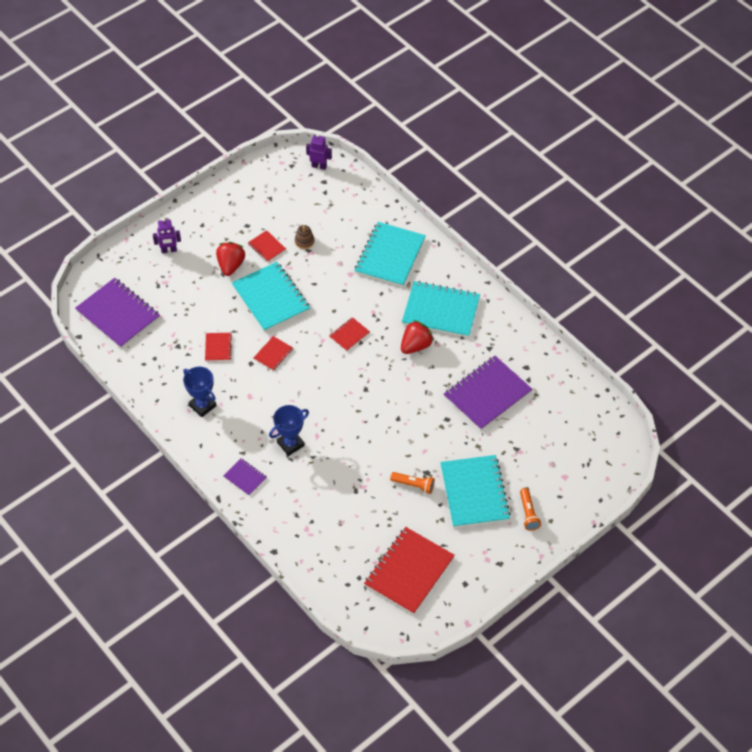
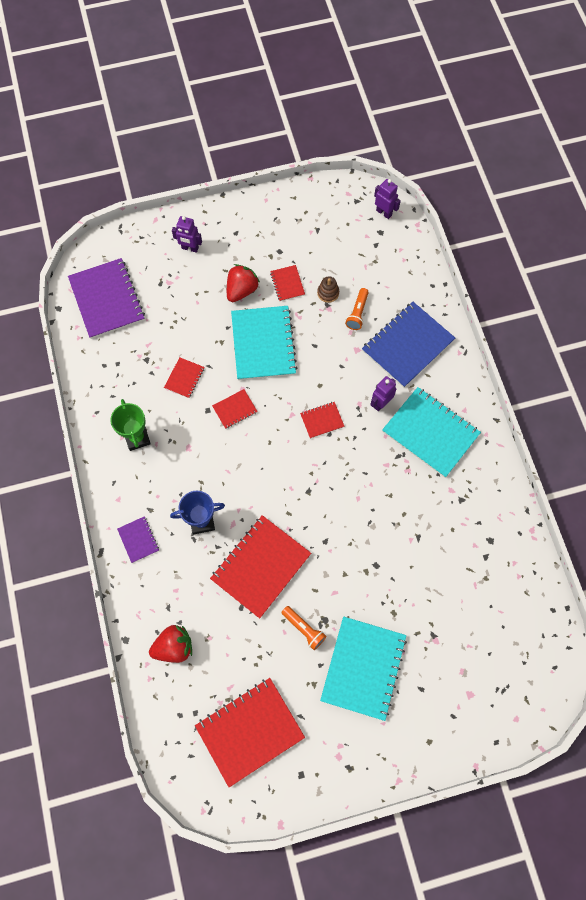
camera: 25 degrees right, 15 degrees up
(202, 406) = (137, 438): blue trophy -> green trophy
(356, 456) = (261, 567): none -> red notebook
(390, 256) = (407, 345): turquoise notebook -> blue notebook
(390, 305) = (381, 403): none -> purple robot
(416, 346) = (384, 463): red strawberry -> red strawberry (174, 647)
(487, 394) = (433, 555): purple notebook -> none
(528, 513) = (409, 721): orange flashlight -> orange flashlight (357, 313)

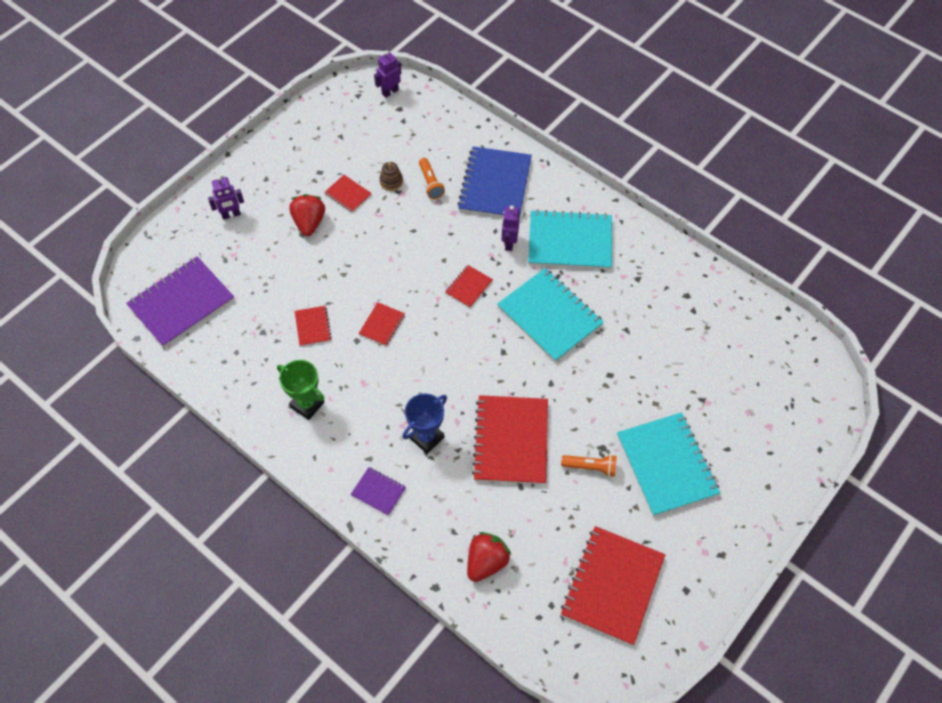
camera: 35 degrees left, 10 degrees down
(107, 299) = (181, 303): purple notebook -> purple notebook turned 75 degrees counterclockwise
(263, 344) = (365, 255): turquoise notebook -> turquoise notebook (549, 316)
(384, 212) = (390, 92): purple robot -> purple robot turned 45 degrees counterclockwise

